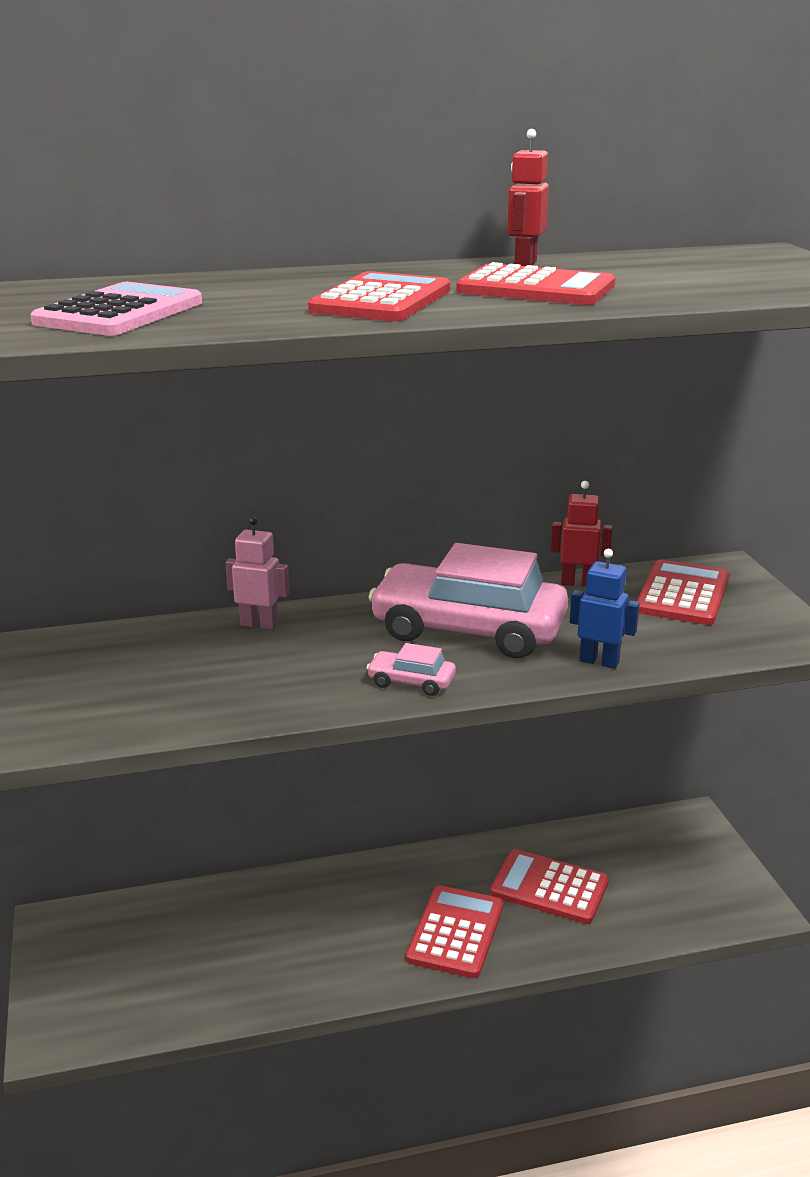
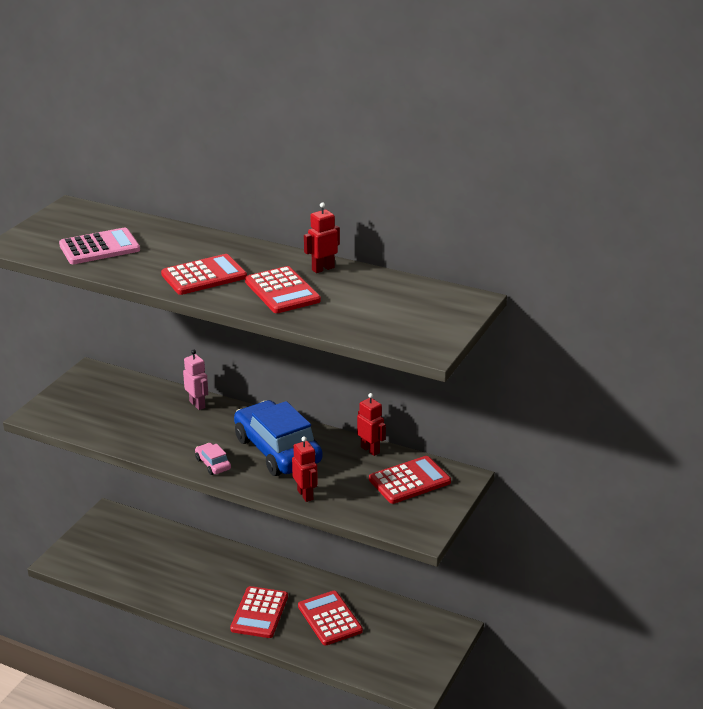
camera: 40 degrees right, 5 degrees up
(455, 932) = (259, 613): red calculator -> red calculator turned 135 degrees clockwise
(468, 630) = (277, 450): pink car -> blue car
(599, 661) = (305, 495): blue robot -> red robot

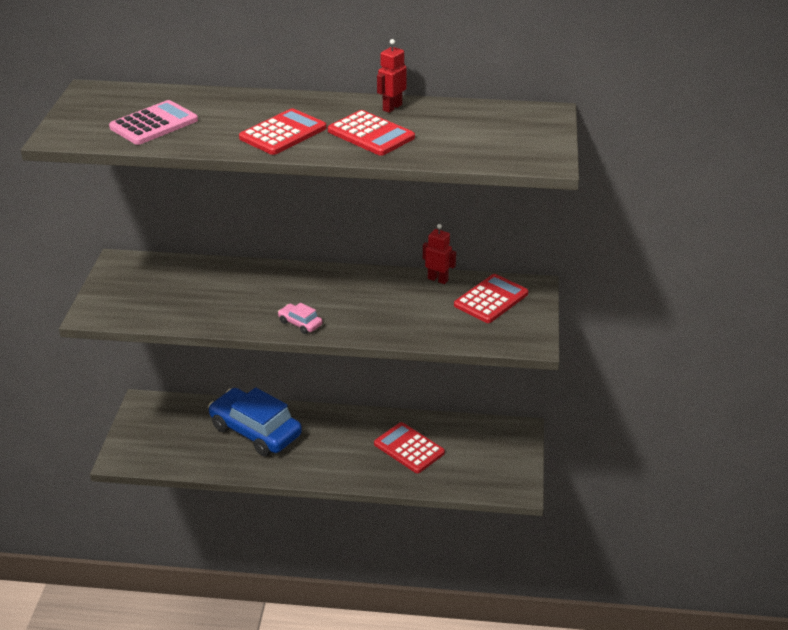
camera: 20 degrees left, 5 degrees up
(197, 404) = (248, 271): pink robot -> none
(259, 613) = (342, 459): red calculator -> none
(277, 450) = (353, 298): blue car -> blue car (255, 431)
(305, 495) = (406, 332): red robot -> none

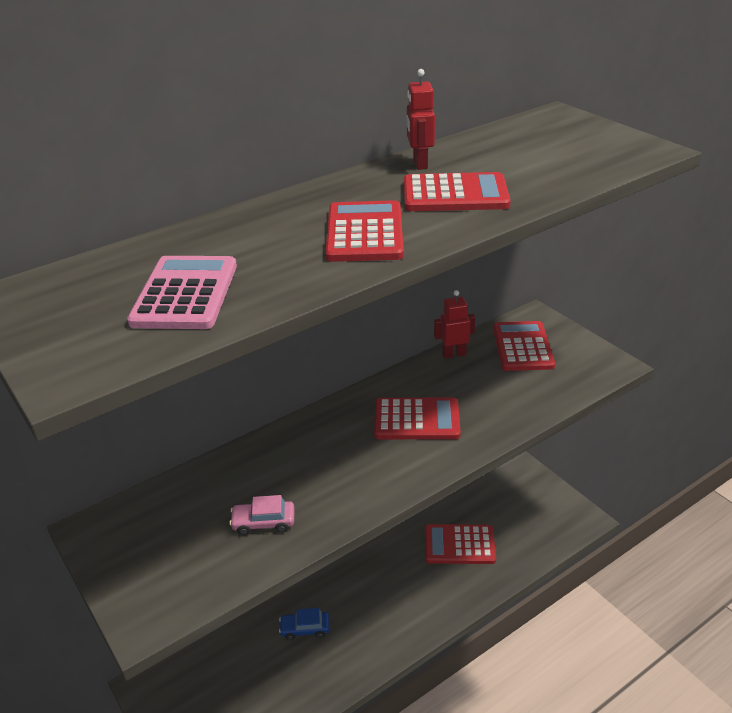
camera: 40 degrees left, 0 degrees up
(255, 431) = (305, 629): blue car -> blue car, size x0.42
(300, 323) = (400, 472): pink car -> pink car (263, 522)
(353, 303) = (416, 420): none -> red calculator

